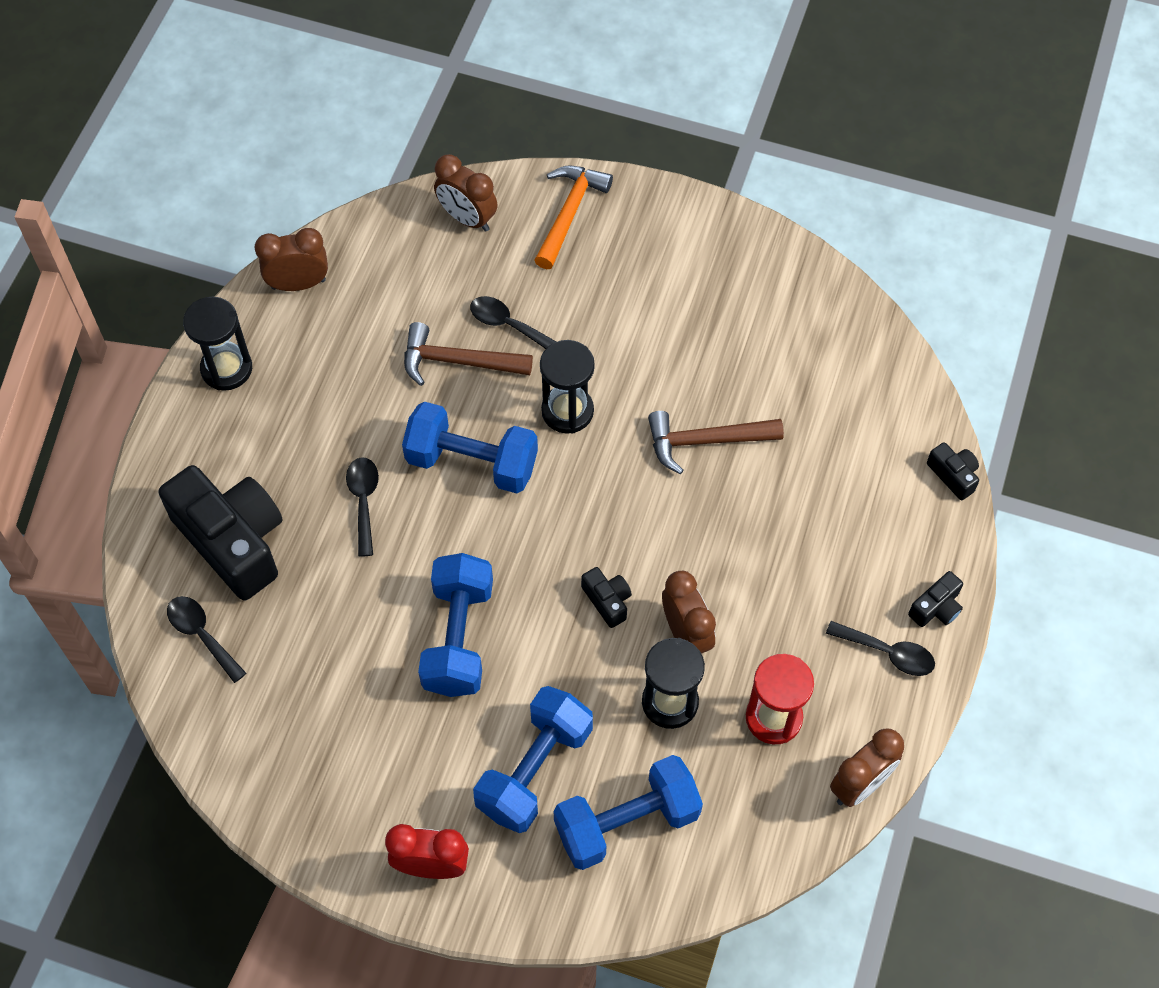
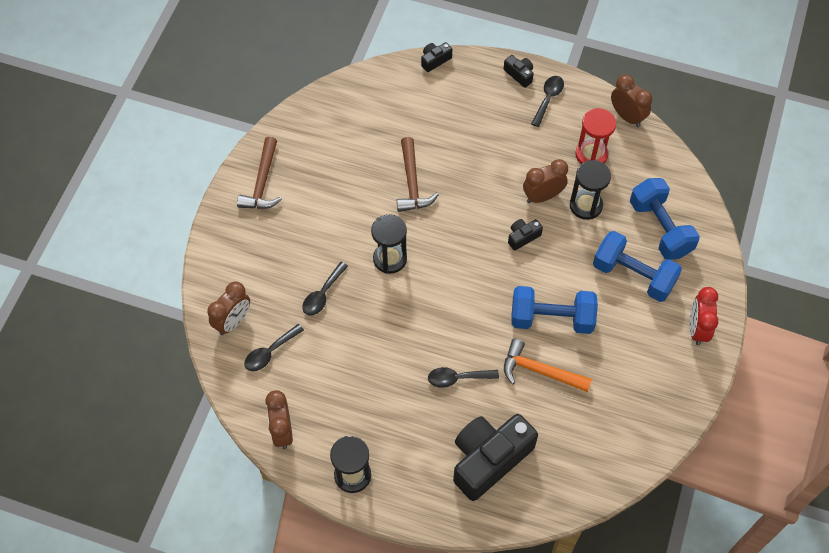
camera: 90 degrees left, 0 degrees up
(202, 635) = (559, 473): black spoon -> black spoon (270, 352)
(457, 362) = (350, 324): brown hammer -> brown hammer (262, 183)
(472, 462) = (427, 314): blue dumbbell -> none
(569, 213) = (233, 258): orange hammer -> orange hammer (539, 371)

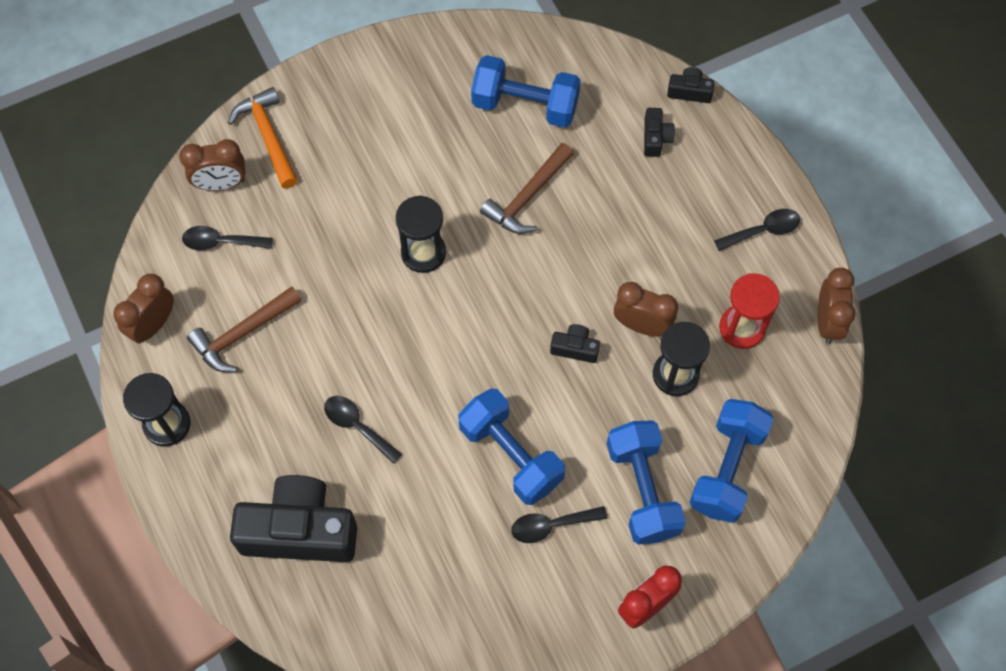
camera: 45 degrees right, 5 degrees up
(262, 183) = (388, 74): brown hammer -> brown hammer (242, 334)
(323, 294) = (325, 230): black spoon -> black spoon (551, 525)
(357, 137) = (525, 105): none -> blue dumbbell
(519, 74) = (761, 179): black camera -> black camera (655, 138)
(539, 371) = (441, 494): orange hammer -> orange hammer (268, 136)

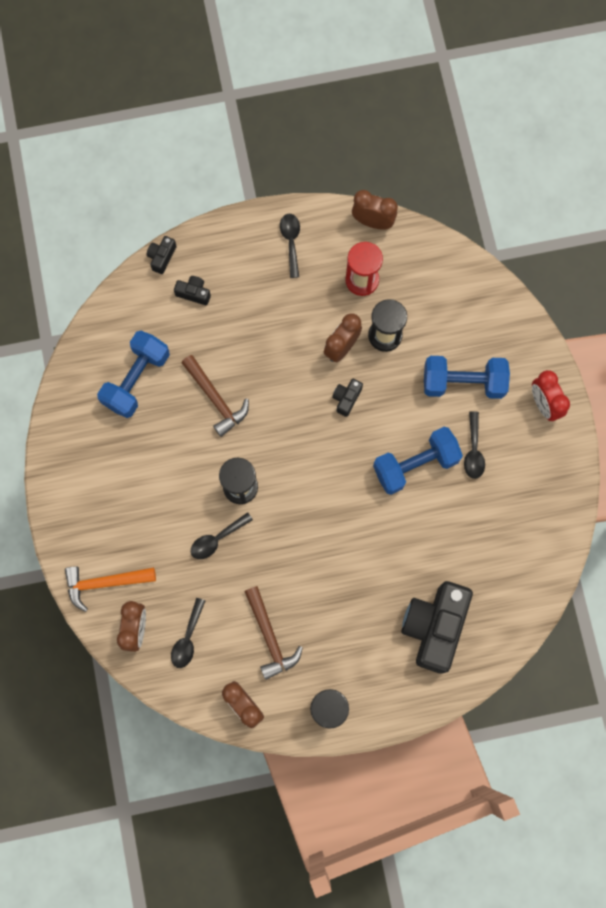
camera: 75 degrees left, 10 degrees up
(357, 426) = (366, 568): black spoon -> black spoon (217, 539)
(727, 468) = (462, 322): blue dumbbell -> none

